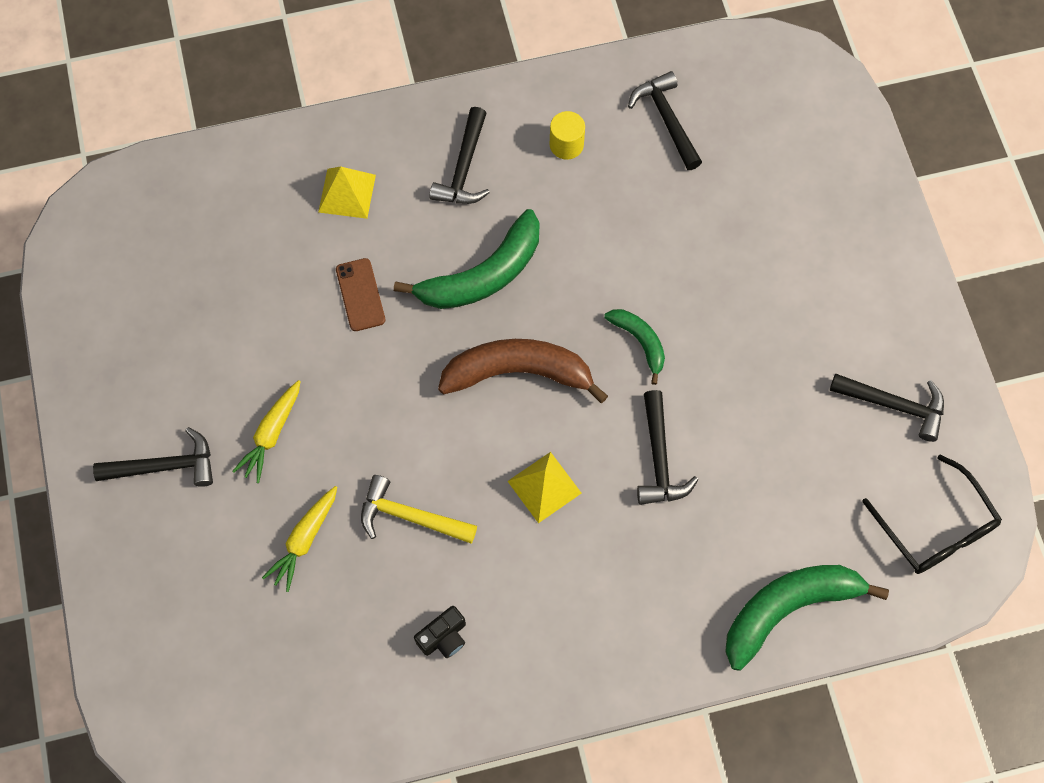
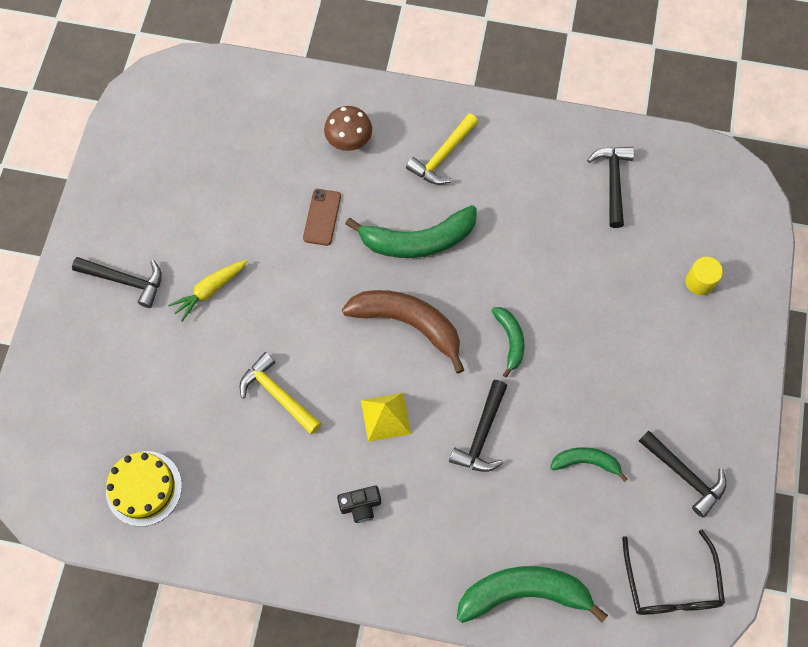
camera: 25 degrees right, 0 degrees up
(304, 540) = (195, 377): yellow carrot -> none
(309, 691) = (144, 488): none -> yellow cake
(347, 193) = (349, 139): yellow pyramid -> brown mushroom
(443, 637) = (258, 493): black camera -> black camera (360, 505)
(464, 168) = (442, 156): black hammer -> yellow hammer
(566, 144) = (527, 170): yellow cylinder -> yellow cylinder (699, 282)
(785, 438) = (586, 462): none -> green banana

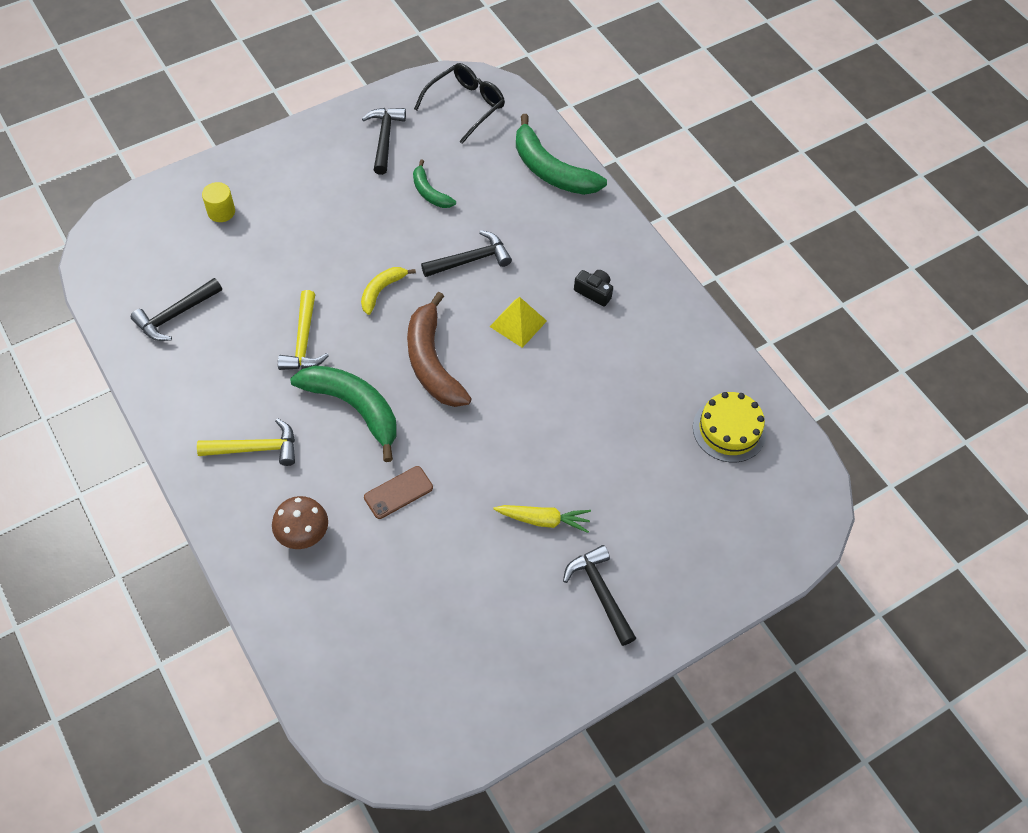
camera: 135 degrees left, 10 degrees down
(278, 394) = (573, 402): yellow hammer -> yellow hammer (303, 341)
(510, 340) = (381, 291): green banana -> yellow banana

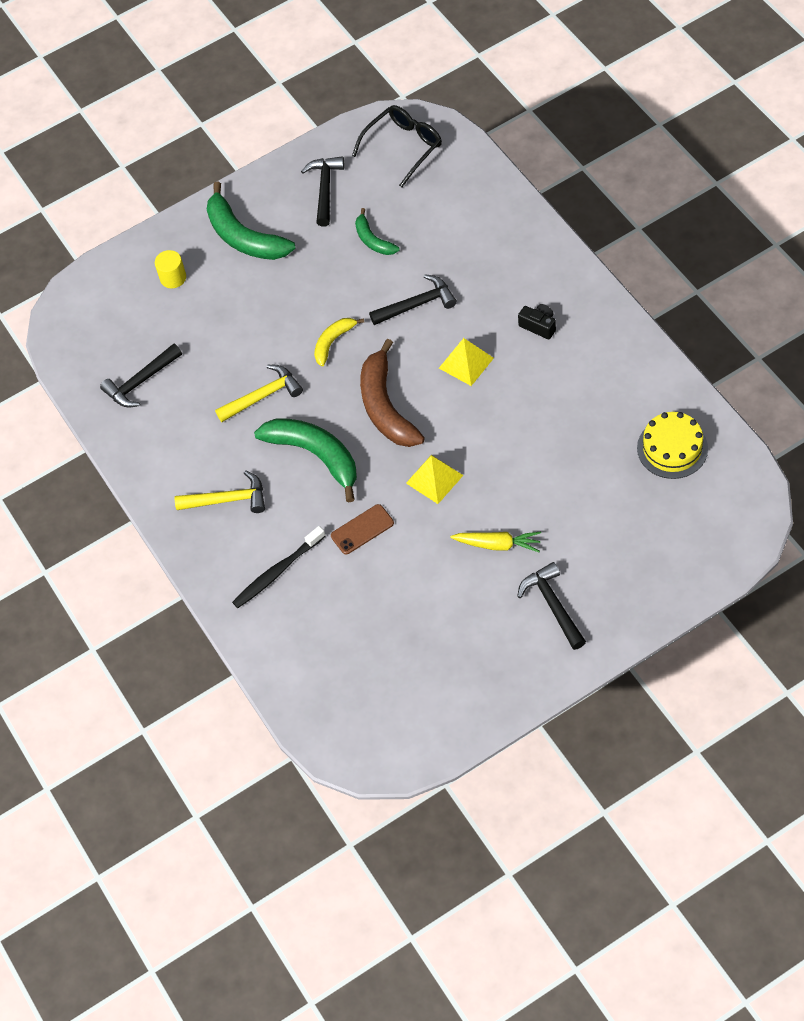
camera: 10 degrees right, 0 degrees up
(303, 341) = (263, 396): yellow hammer -> yellow hammer turned 120 degrees counterclockwise
(303, 533) = (277, 572): brown mushroom -> black toothbrush
(479, 443) = (434, 479): none -> yellow pyramid
(551, 170) = (492, 206): green banana -> green banana (244, 237)

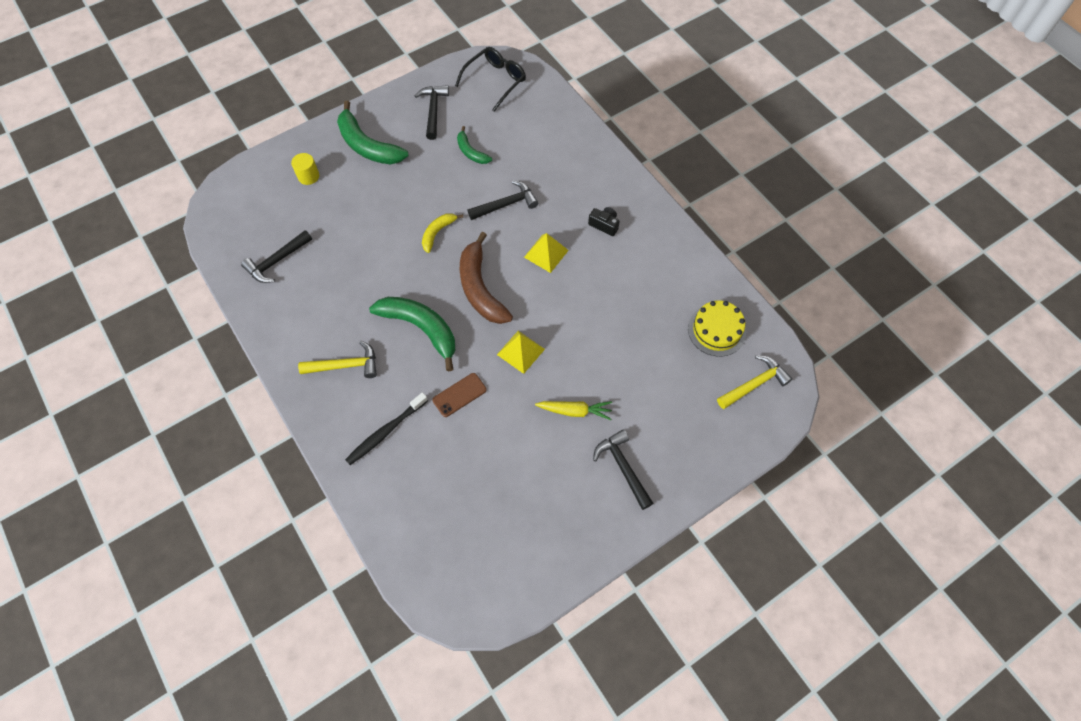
camera: 10 degrees left, 5 degrees up
(263, 396) = (378, 276): yellow hammer -> yellow hammer (754, 384)

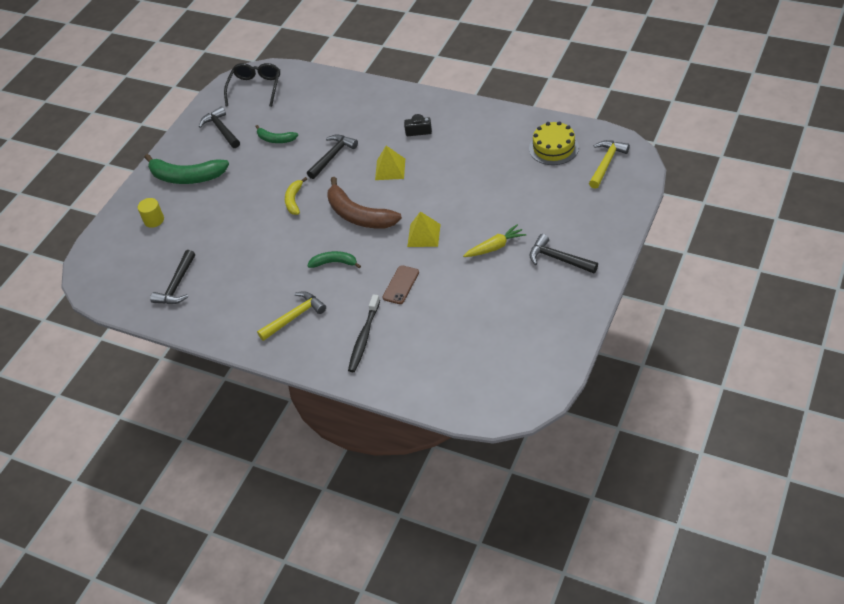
camera: 25 degrees left, 15 degrees down
(421, 328) = (334, 263): green banana -> green banana, size x0.54

